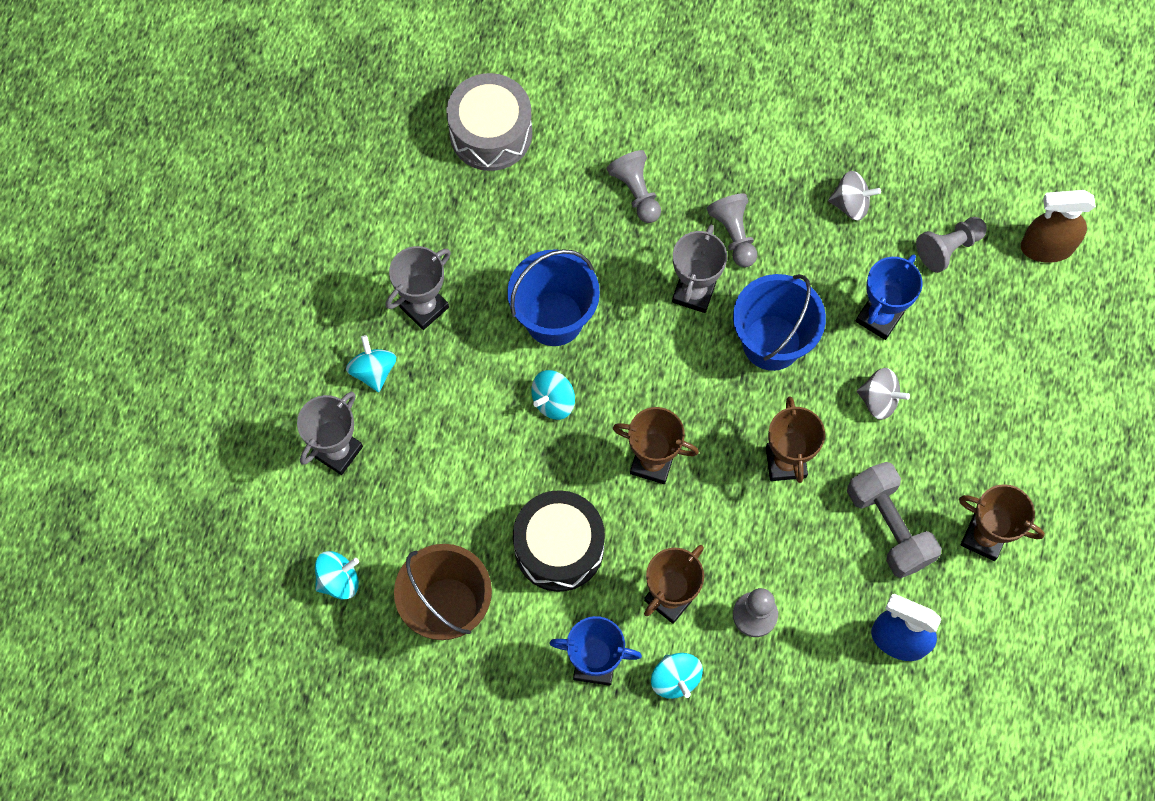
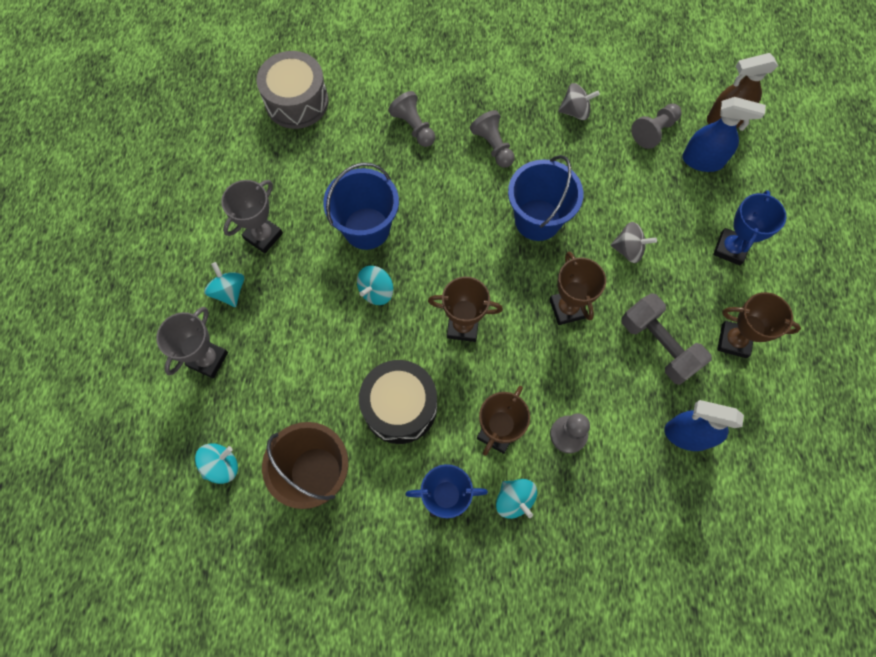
camera: 10 degrees left, 0 degrees up
(694, 292) = (471, 192): grey trophy -> none
(879, 317) = (614, 188): blue trophy -> blue trophy (730, 248)
(1002, 299) = (703, 161): none -> blue spray bottle

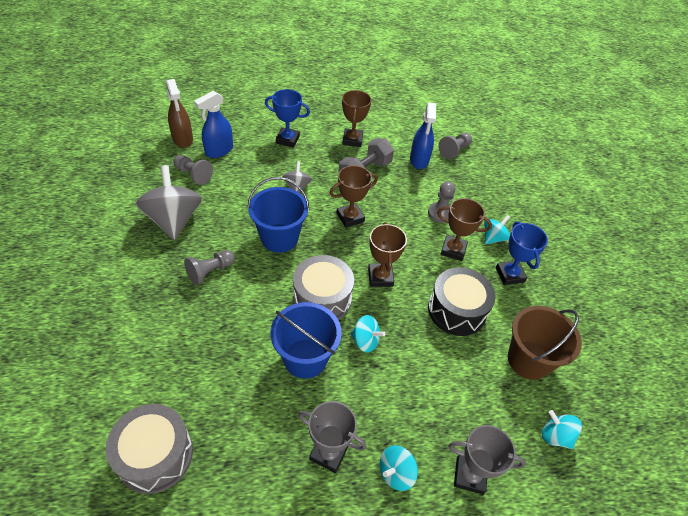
camera: 105 degrees left, 20 degrees down
(413, 127) = (190, 335): grey pawn -> grey pawn (454, 150)
(440, 255) = (322, 298): none -> grey drum
(575, 111) = (174, 220): grey spinning top -> grey spinning top, size x1.95
(703, 161) = (219, 150): blue spray bottle -> blue spray bottle turned 135 degrees counterclockwise

